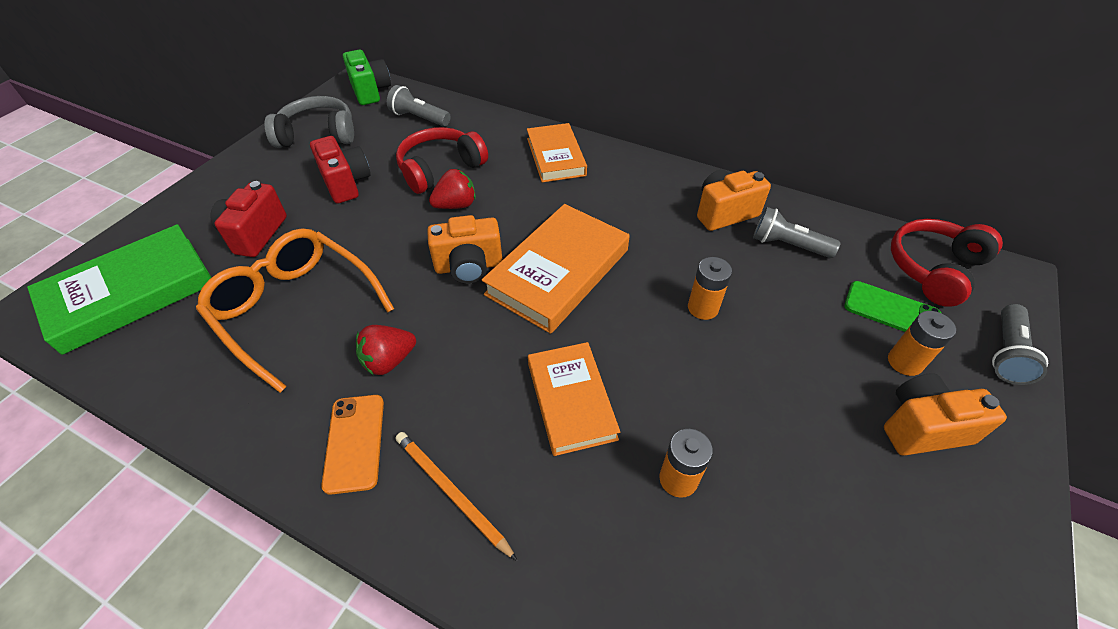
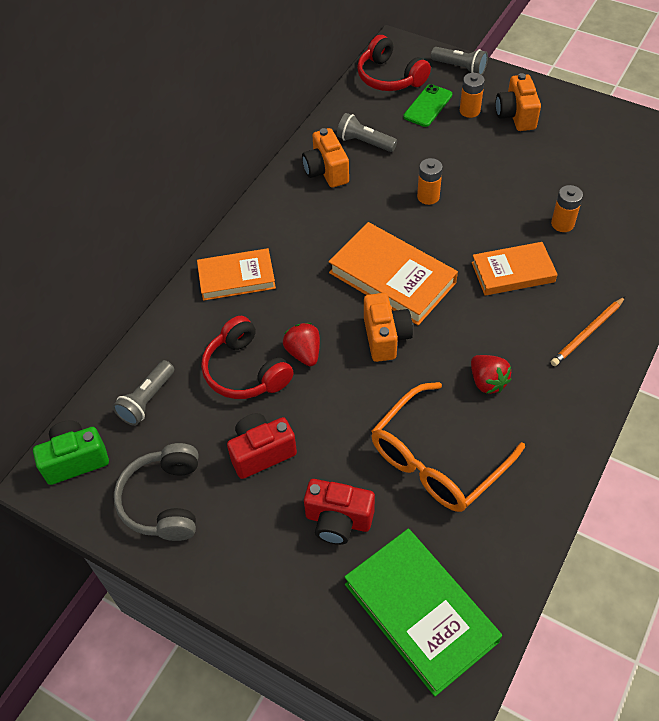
camera: 85 degrees left, 5 degrees up
(354, 442) = (559, 392): orange phone -> none
(787, 245) = (364, 142): grey flashlight -> grey flashlight turned 90 degrees clockwise

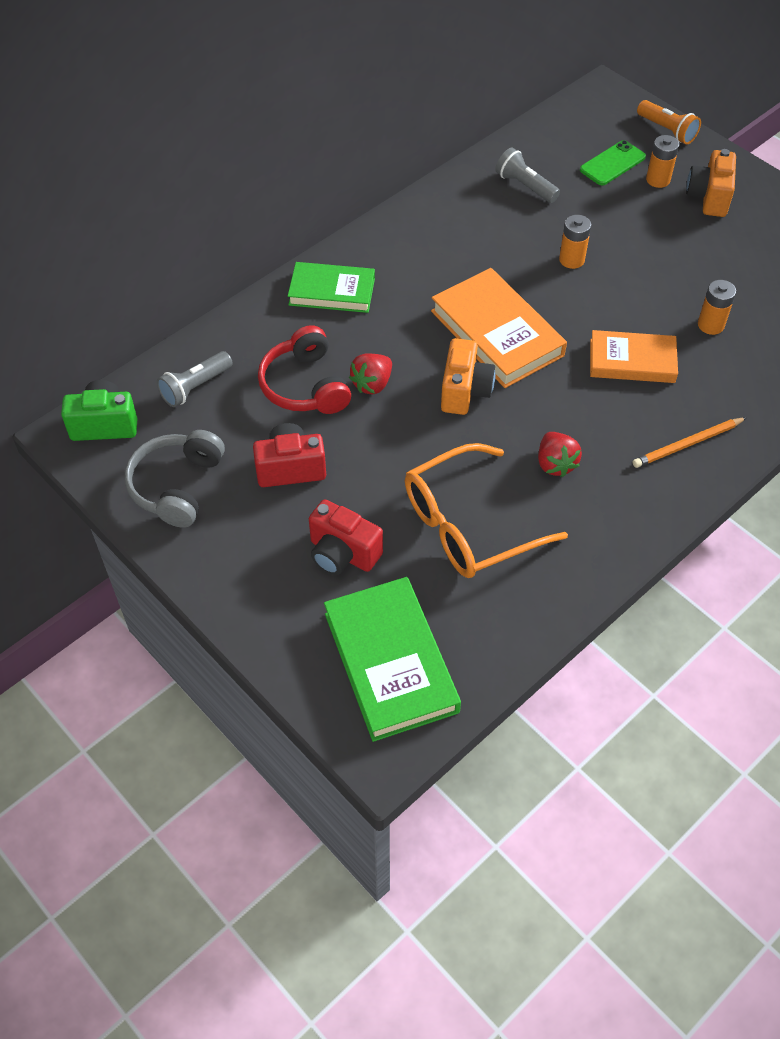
camera: 15 degrees right, 0 degrees up
(236, 278) = (332, 291): orange book -> green book
(304, 353) = (372, 384): red strawberry -> red strawberry turned 135 degrees counterclockwise
(326, 171) = (470, 206): orange camera -> none
(390, 77) = (582, 123): red headphones -> none
(460, 68) = (667, 130): grey flashlight -> orange flashlight

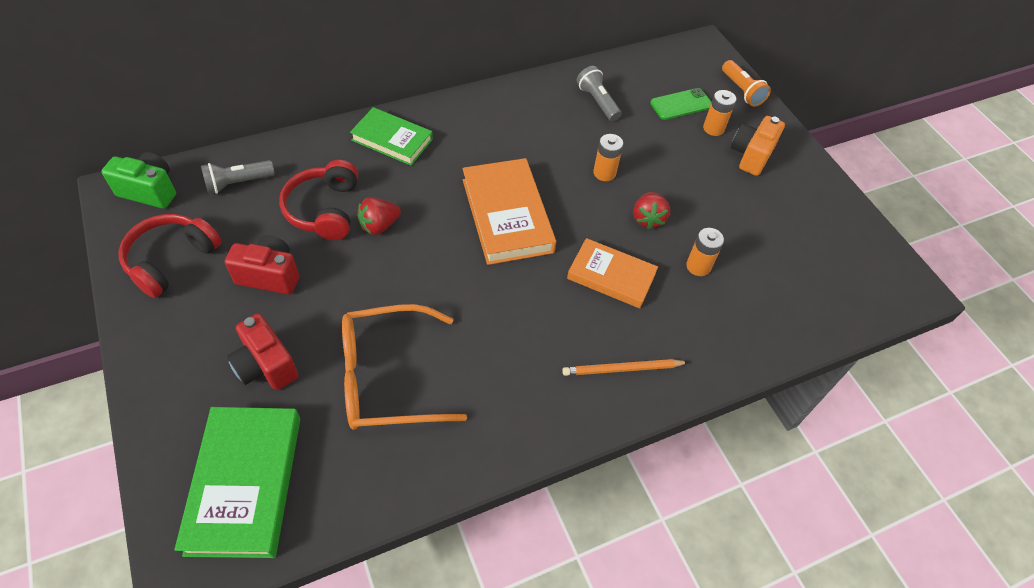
camera: 15 degrees right, 0 degrees up
(177, 486) = (171, 260): grey headphones -> red headphones
(465, 391) = (452, 256): orange camera -> none
(555, 464) = (494, 347): red strawberry -> red strawberry (648, 219)

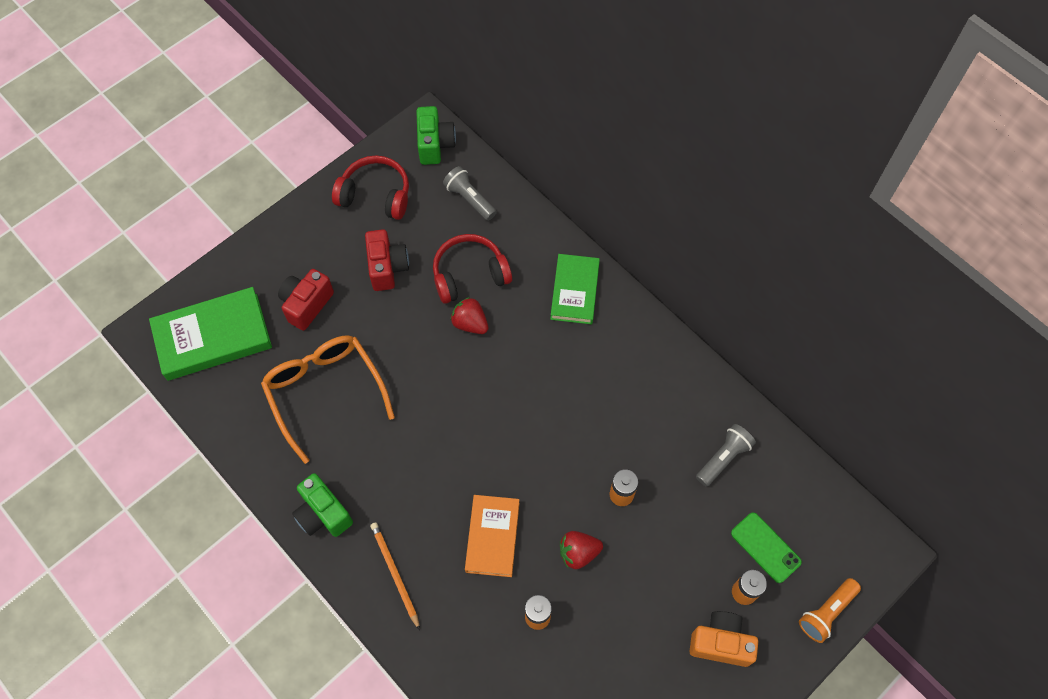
camera: 75 degrees right, 10 degrees up
(507, 215) = (526, 422): orange book -> none
(532, 419) = (323, 514): none -> green camera

